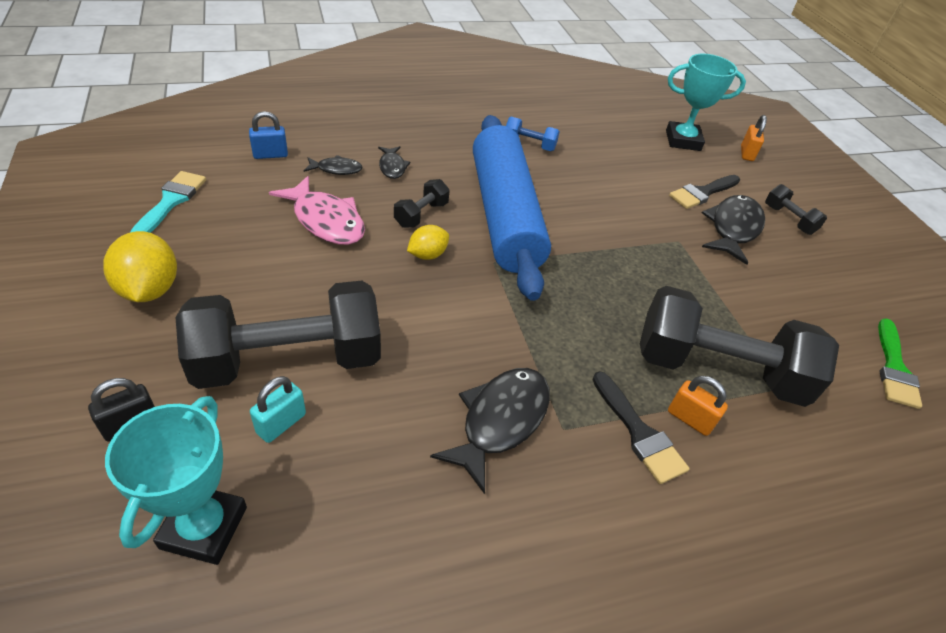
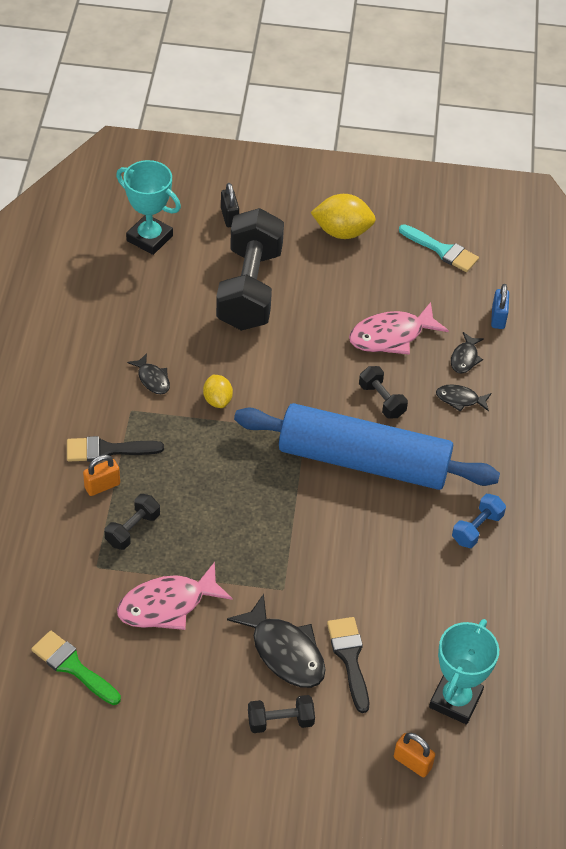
camera: 115 degrees right, 5 degrees up
(281, 423) = (201, 277): turquoise padlock -> none
(427, 255) = (327, 389): yellow lemon -> yellow lemon (217, 400)
(500, 421) = (152, 379): black fish -> black fish, size x0.54
(717, 369) = (133, 529): black dumbbell -> black dumbbell, size x0.44
(767, 315) = (167, 605): none -> pink fish

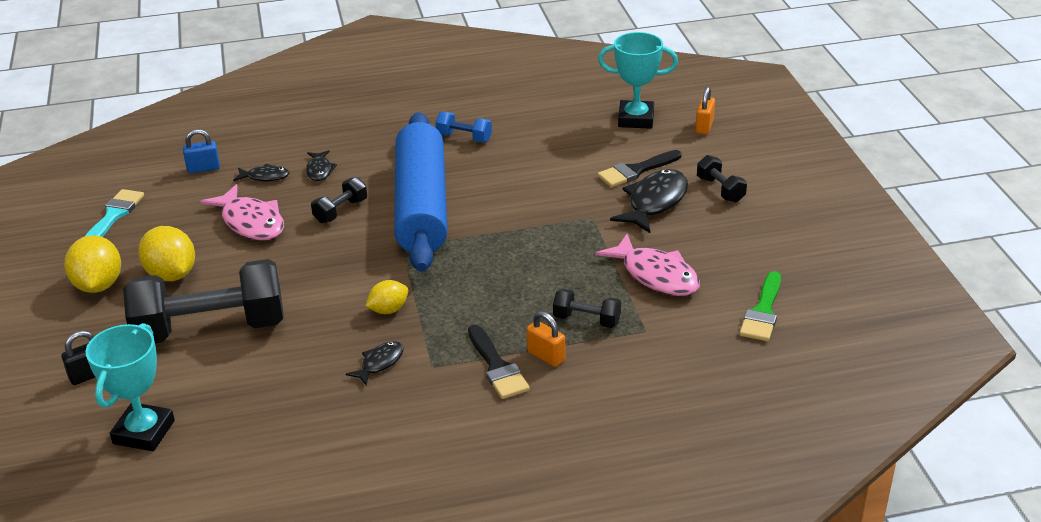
camera: 105 degrees left, 15 degrees down
(335, 275) = (171, 274): none -> yellow lemon

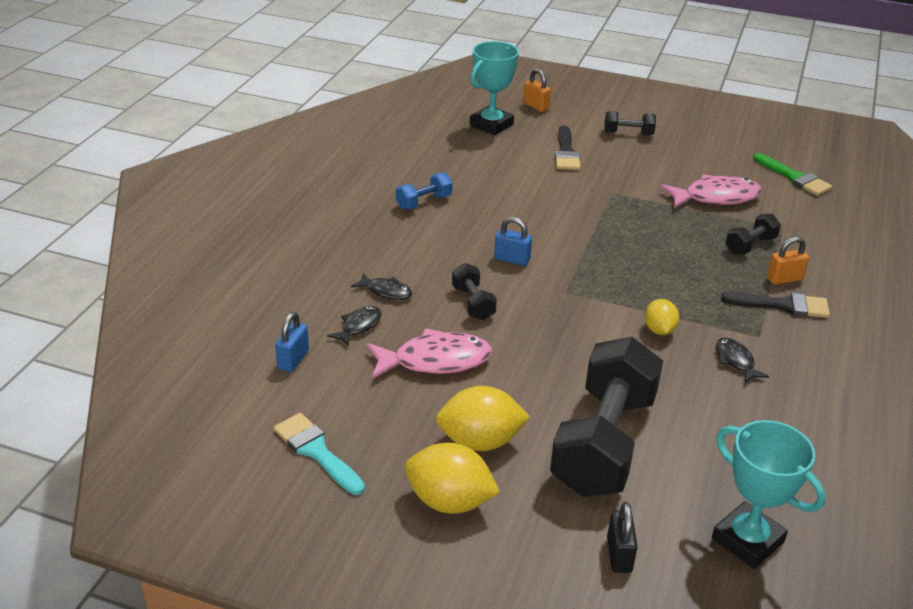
camera: 60 degrees left, 0 degrees up
(422, 206) = (512, 259): blue rolling pin -> blue padlock
(654, 202) = (618, 162): black fish -> none

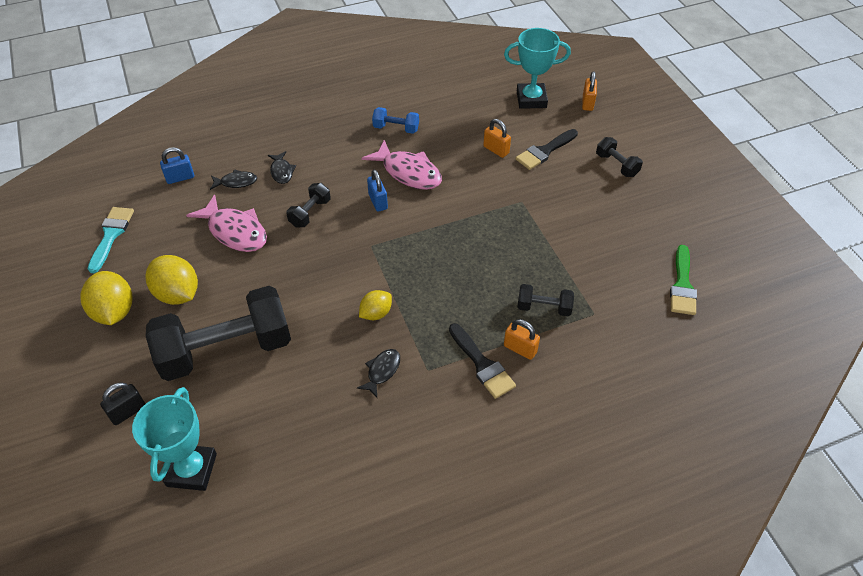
camera: 50 degrees right, 15 degrees up
(531, 171) = (496, 150): none -> orange padlock
(715, 197) = (588, 256): pink fish -> pink fish (408, 172)

